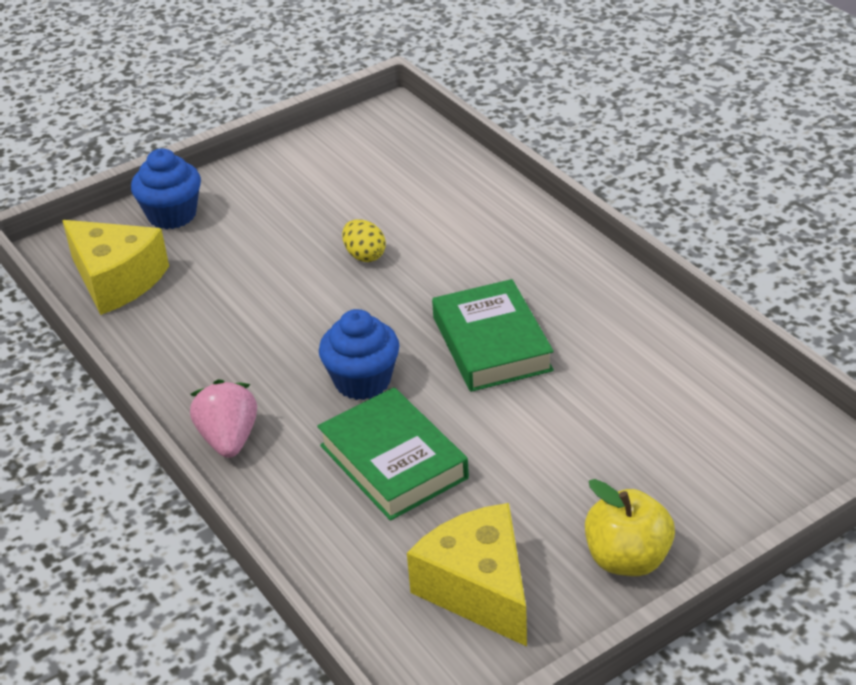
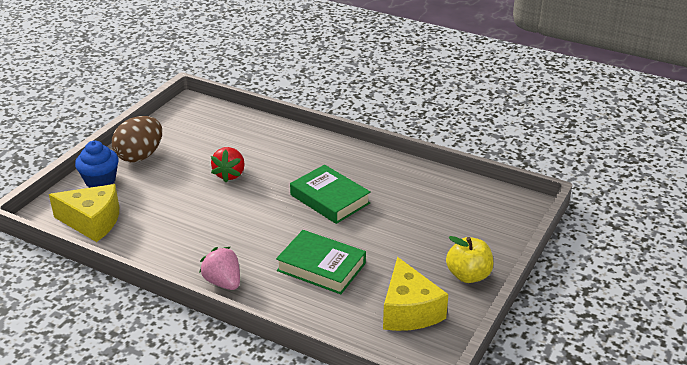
camera: 30 degrees left, 5 degrees down
(255, 187) = (140, 156): none -> brown egg
(362, 381) = (275, 234): blue cupcake -> none
(364, 255) = (230, 174): yellow egg -> red strawberry
(479, 589) = (409, 311): yellow cheese -> yellow cheese turned 135 degrees counterclockwise

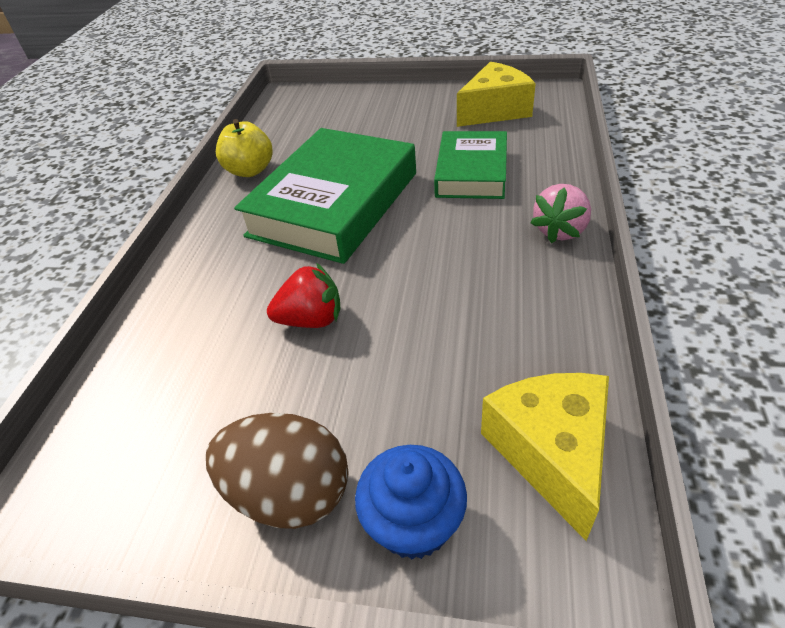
camera: 105 degrees left, 10 degrees up
(330, 199) = (334, 204): green book -> green book, size x1.65
(468, 275) = (419, 96): yellow apple -> yellow apple (250, 170)

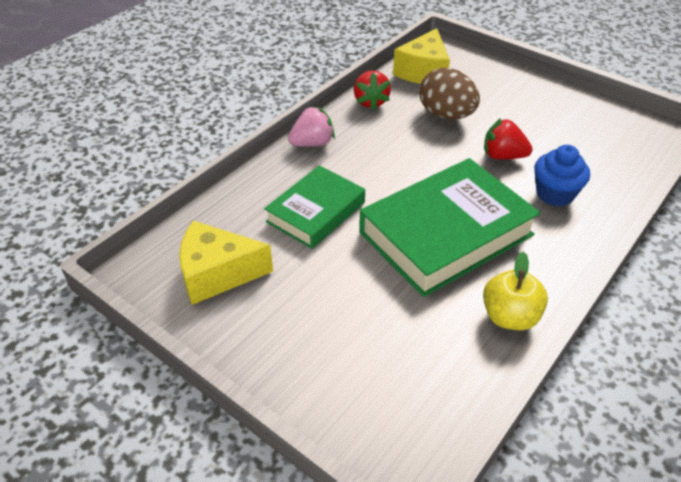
camera: 155 degrees left, 0 degrees up
(289, 493) = (539, 96): brown egg -> brown egg (446, 115)
(413, 523) = (492, 74): blue cupcake -> blue cupcake (555, 194)
(564, 328) = (370, 102): none -> red strawberry

